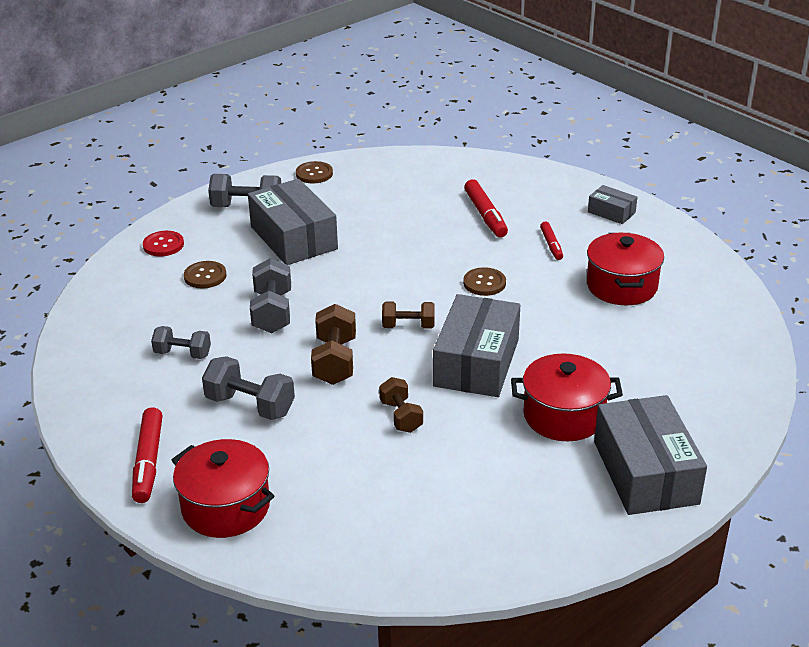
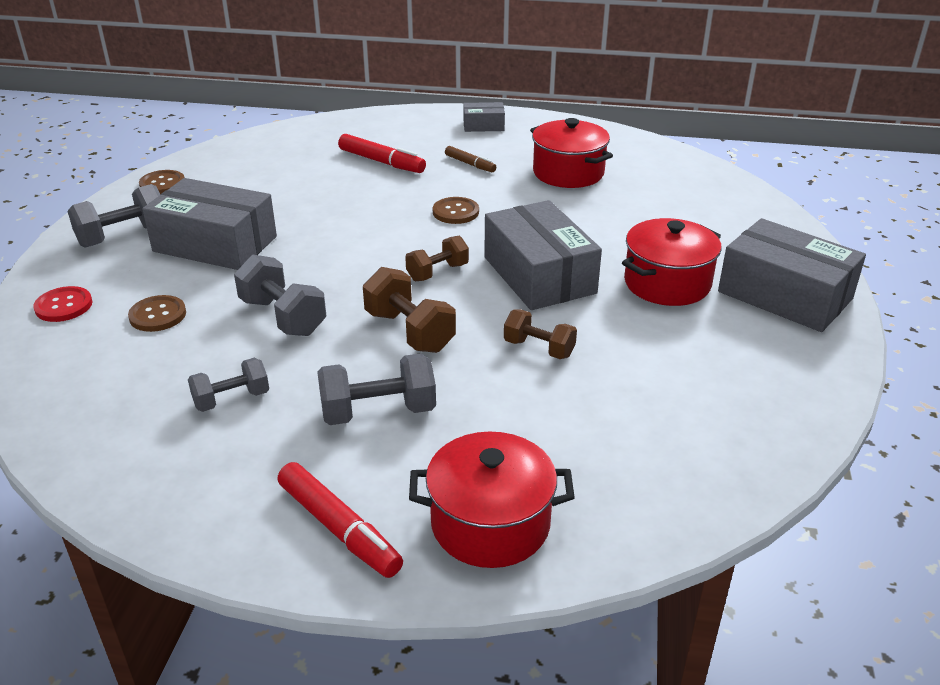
camera: 40 degrees left, 0 degrees up
(551, 245) = (470, 164): red marker -> brown marker

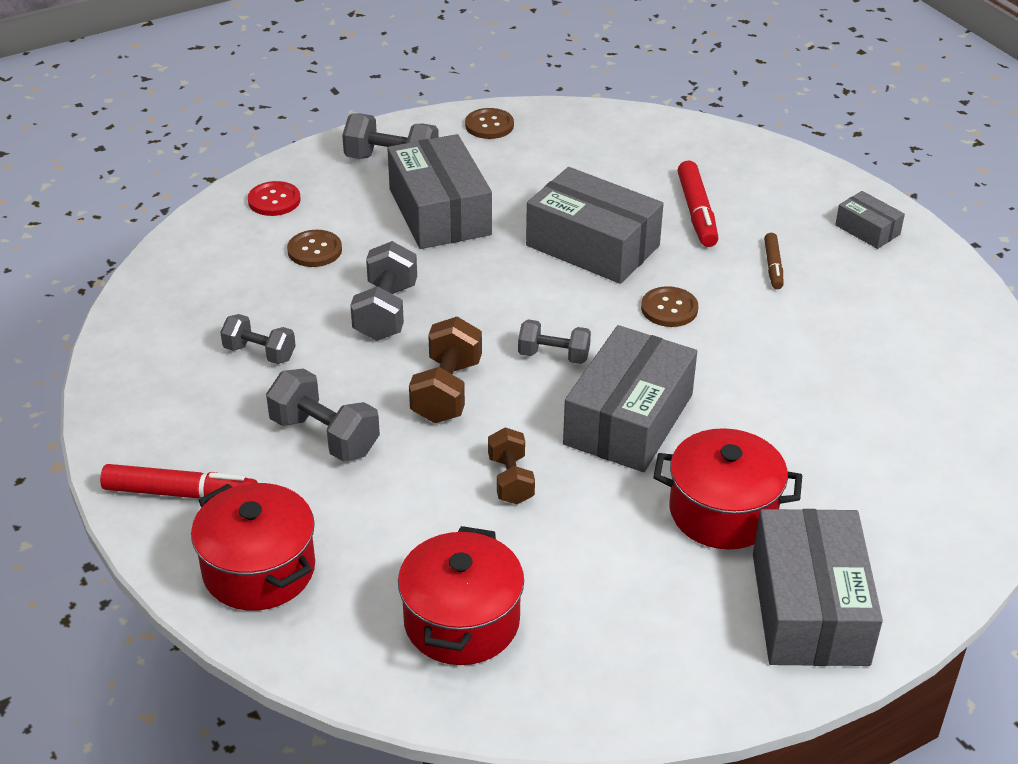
camera: 50 degrees right, 5 degrees up
(339, 528) = (180, 493): red marker -> red marker turned 90 degrees counterclockwise
(352, 208) = (592, 246): none -> grey box
(437, 272) = (553, 356): brown dumbbell -> grey dumbbell
(568, 173) = (851, 338): red pot -> red pot (462, 621)

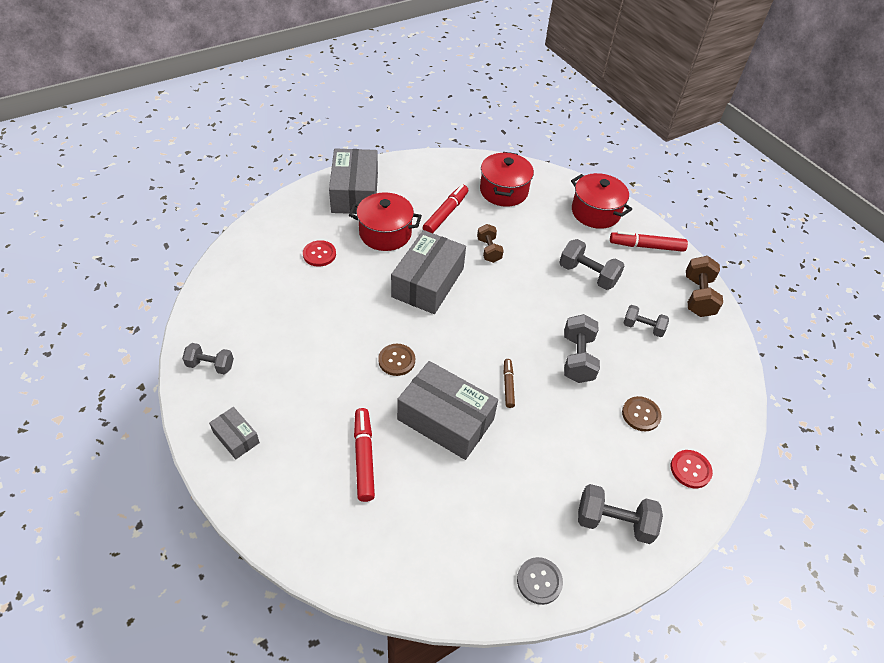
camera: 175 degrees right, 10 degrees up
(439, 212) = (562, 457): grey box -> none
(447, 391) = (529, 301): brown dumbbell -> brown dumbbell (698, 297)
(489, 125) = (539, 581): brown button -> grey button
(553, 356) = (470, 324): grey dumbbell -> grey dumbbell (210, 365)
(598, 559) = (445, 214): none -> red marker
(773, 266) = (318, 399): brown marker -> brown marker (508, 385)
(841, 467) = (319, 254): none -> red button

